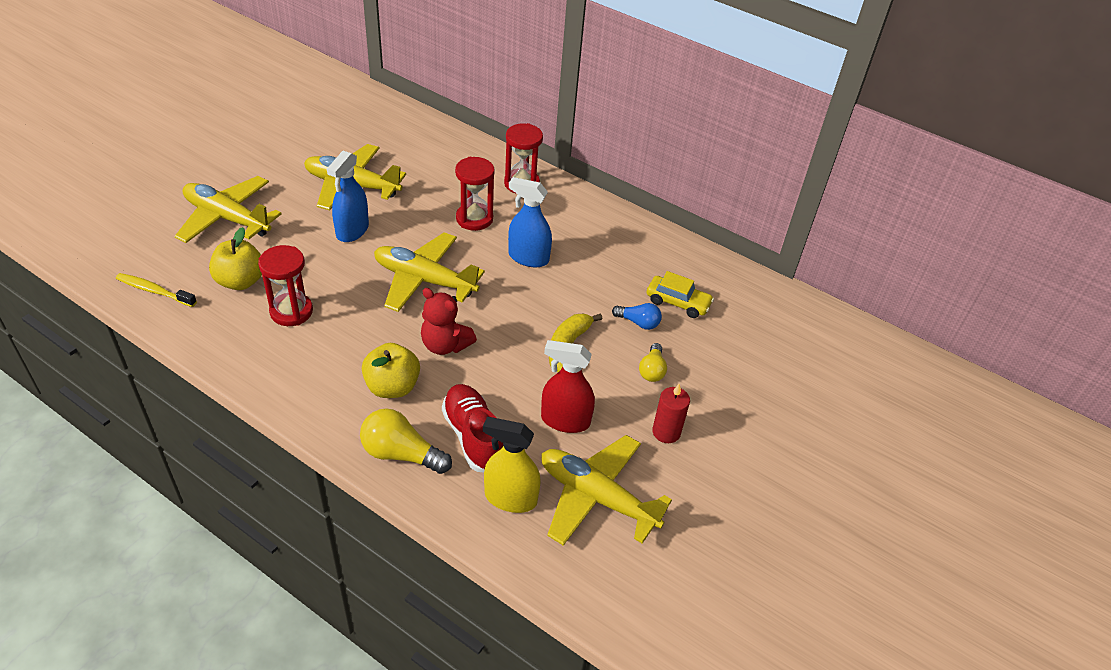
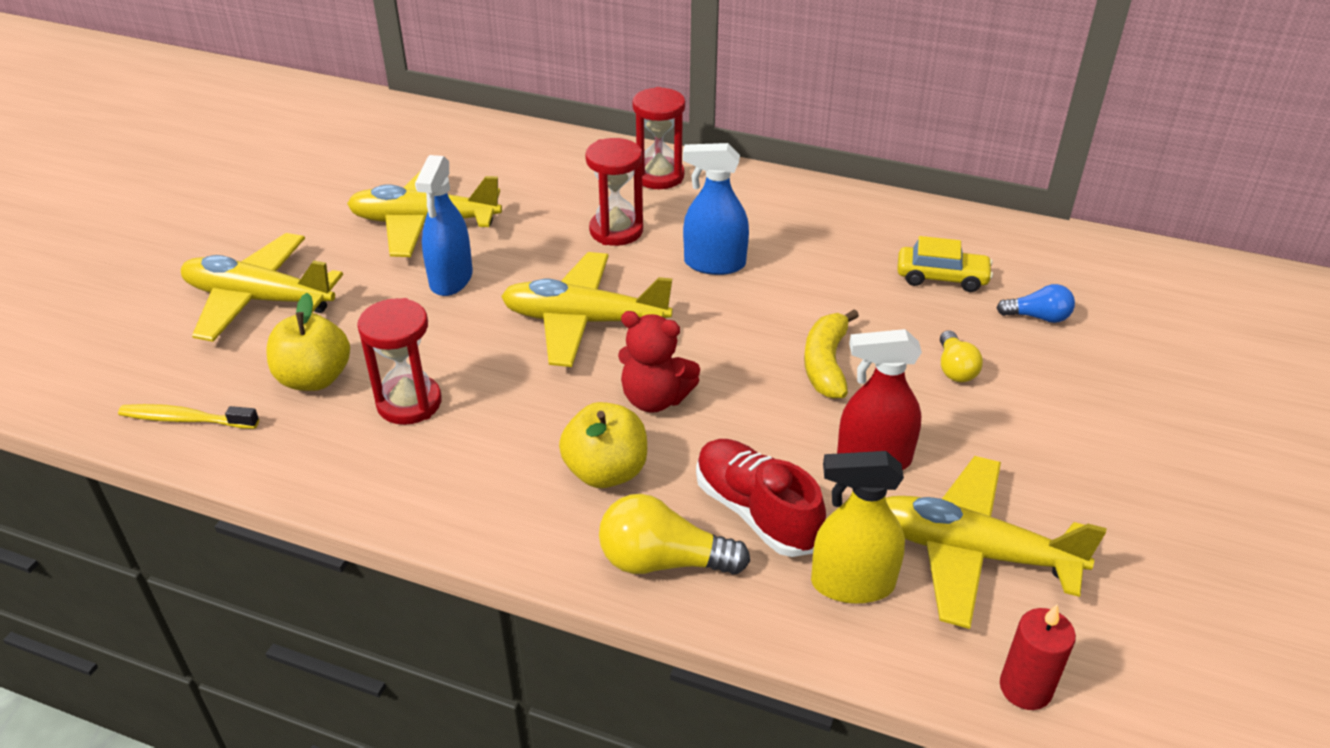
camera: 10 degrees left, 5 degrees down
(638, 322) = (904, 313): blue light bulb -> blue light bulb (1037, 317)
(666, 432) = (1018, 443): red candle -> red candle (1025, 688)

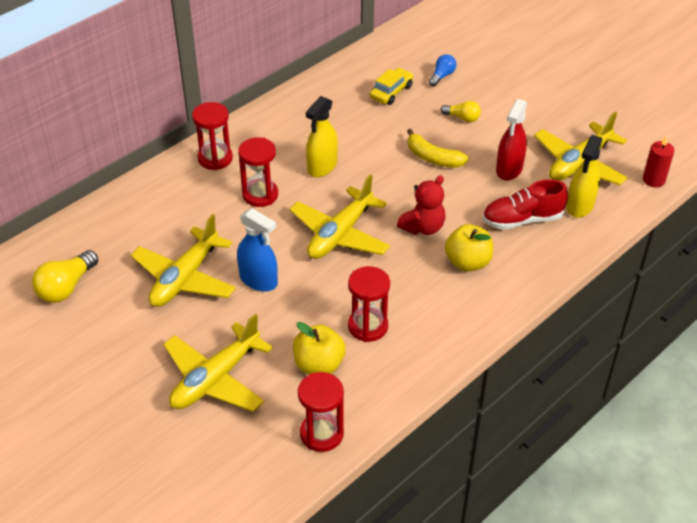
camera: 65 degrees left, 5 degrees up
(185, 419) = (321, 434): yellow toothbrush -> red hourglass
(663, 561) = (538, 261): yellow light bulb -> yellow light bulb (66, 287)
(714, 264) = (322, 167): blue spray bottle -> yellow spray bottle

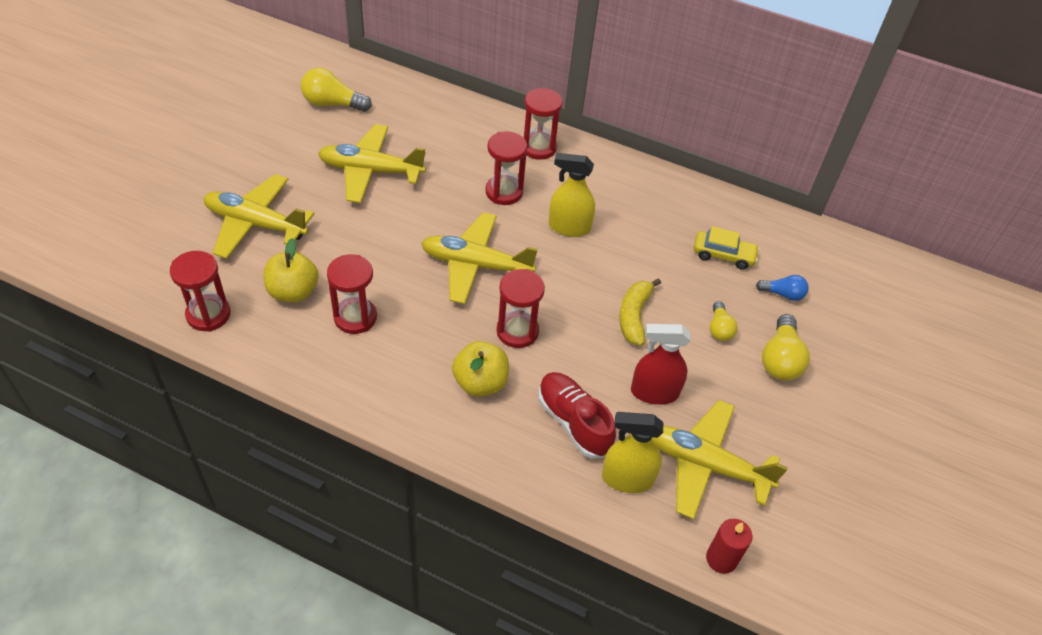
camera: 65 degrees right, 5 degrees up
(258, 280) = (387, 221): blue spray bottle -> none
(423, 227) = (517, 331): red teddy bear -> red hourglass
(501, 98) = (780, 359): none -> yellow light bulb

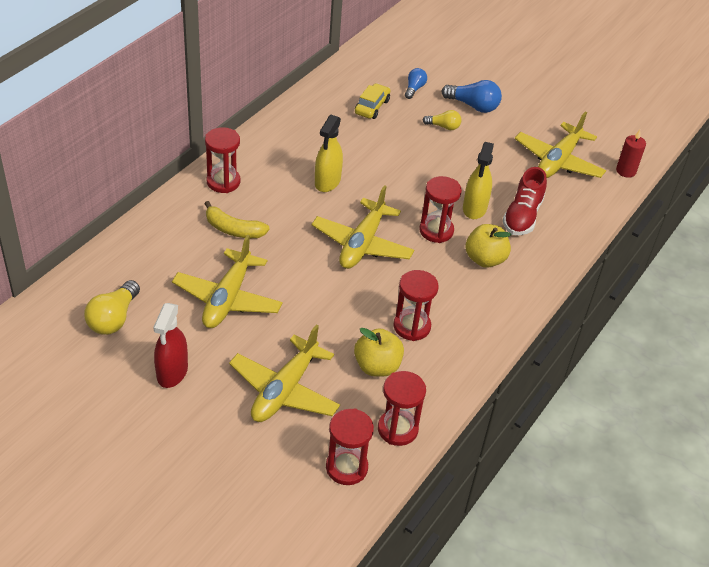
camera: 80 degrees left, 5 degrees down
(504, 192) = (276, 213): red hourglass -> red hourglass (346, 467)
(573, 422) = (522, 216): red shoe -> red shoe turned 45 degrees counterclockwise
(627, 479) = (569, 199): yellow spray bottle -> yellow spray bottle (474, 208)
(634, 316) = (427, 166): yellow banana -> yellow banana (233, 229)
(654, 392) = (498, 171): red spray bottle -> red spray bottle (172, 372)
(780, 359) = (473, 106): yellow light bulb -> blue light bulb

